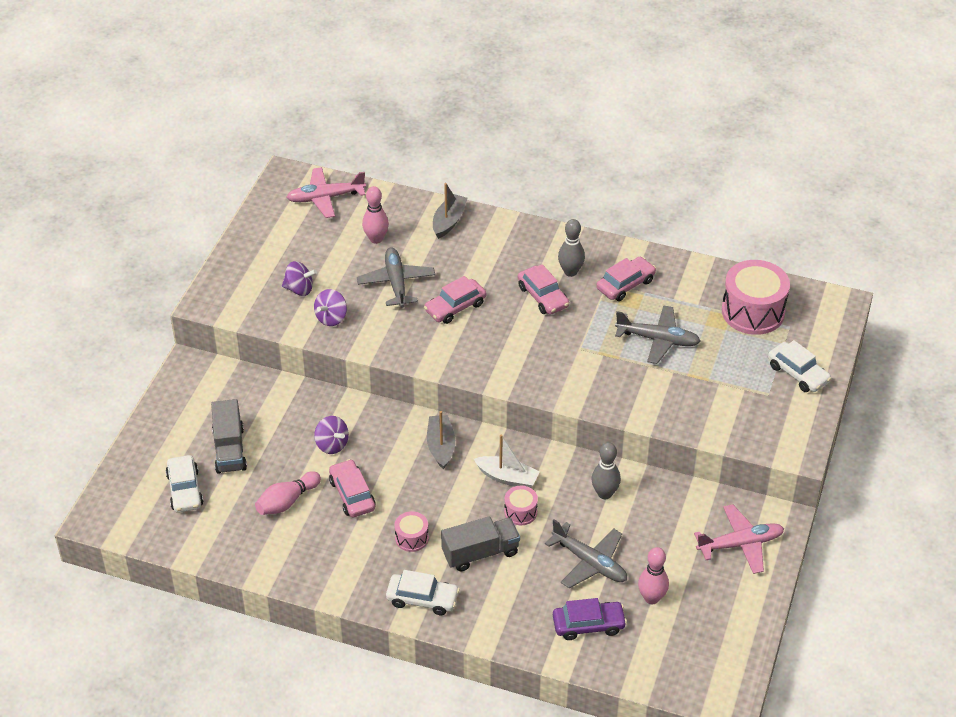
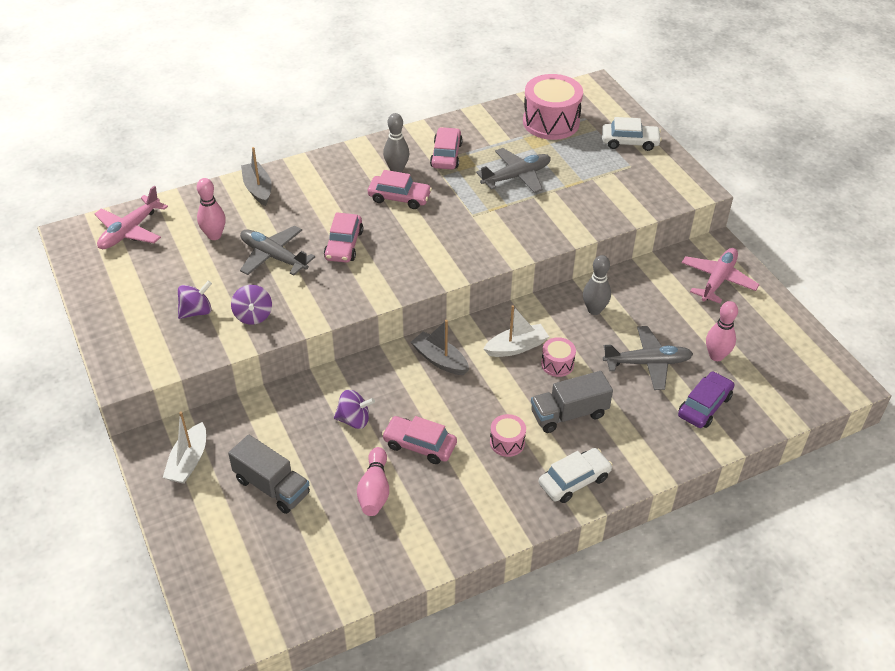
camera: 45 degrees left, 0 degrees up
(185, 490) = (273, 550): white car -> none
(201, 394) = (188, 461): none -> white boat
(480, 553) = (569, 414): grey truck -> grey truck turned 135 degrees counterclockwise

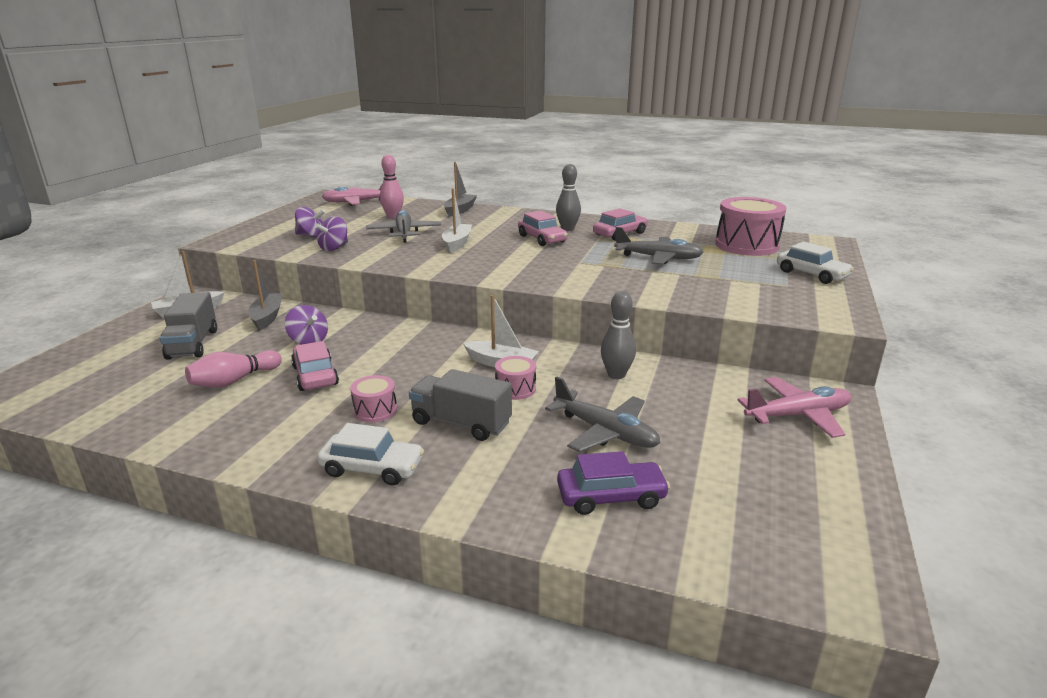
camera: 45 degrees right, 20 degrees down
(344, 245) = (457, 243): pink car -> white boat
(440, 360) = (429, 342): grey boat -> grey boat (267, 317)
(716, 356) = (697, 467): pink bowling pin -> none

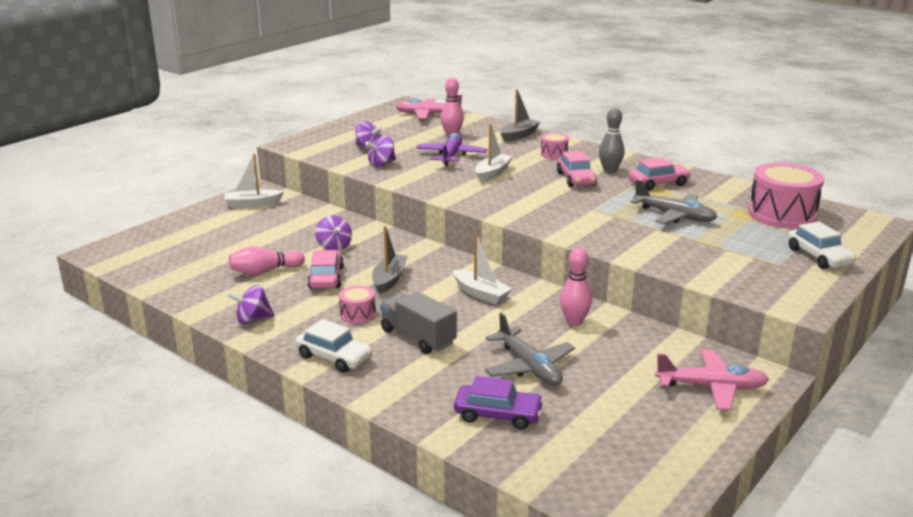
camera: 20 degrees right, 0 degrees up
(193, 344) = (246, 235): grey truck -> none
(242, 441) = (252, 319): none -> purple spinning top
(267, 317) = (311, 220): grey boat -> grey boat (389, 280)
(404, 233) = (451, 156): grey plane -> purple plane
(515, 389) = (478, 318): pink drum -> pink drum (554, 154)
(616, 375) = (574, 322): grey bowling pin -> pink bowling pin

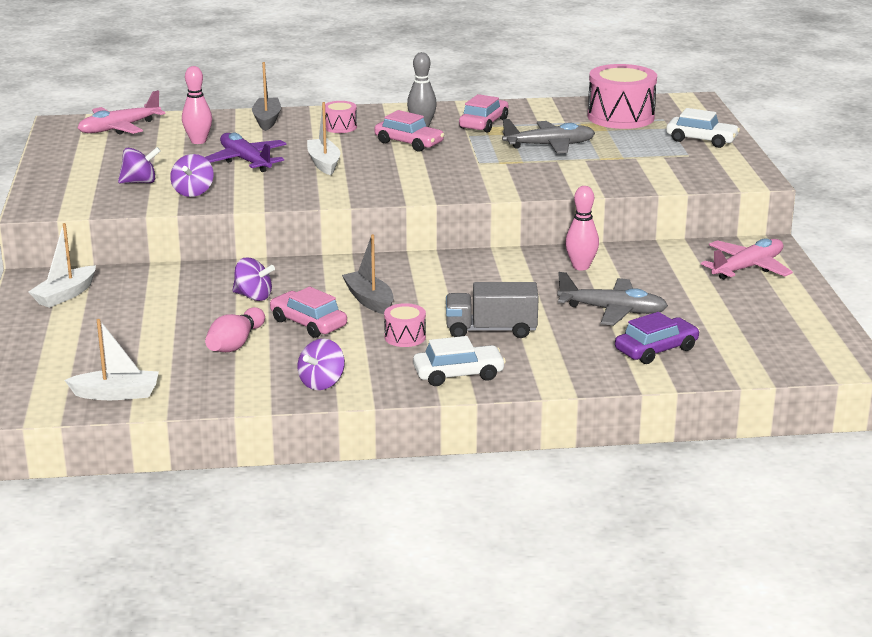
camera: 45 degrees left, 0 degrees up
(481, 293) = (469, 278): white boat -> white boat (116, 394)

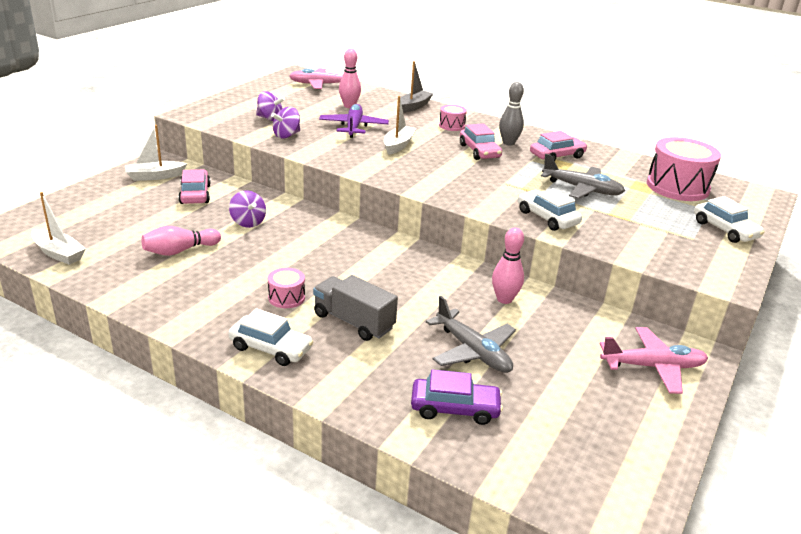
camera: 35 degrees right, 5 degrees up
(308, 323) = (246, 257): pink car -> pink car (195, 194)
(322, 383) = (175, 307): purple spinning top -> none
(369, 300) = (311, 257): grey boat -> none
(559, 179) = (547, 218): none -> white car

